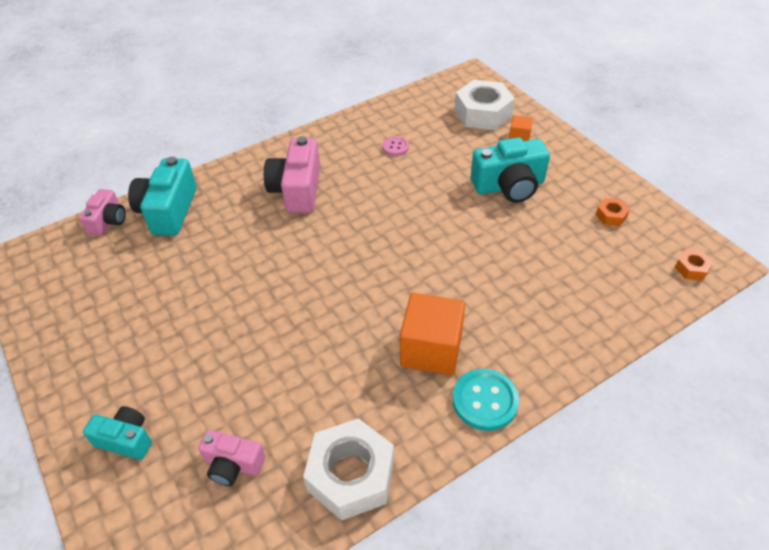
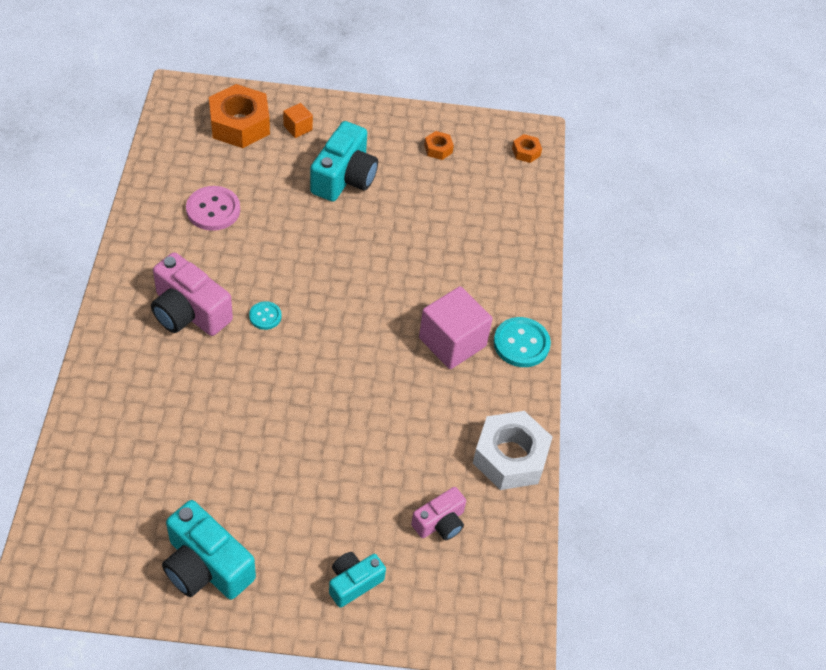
camera: 60 degrees left, 5 degrees up
(108, 221) = (65, 478): pink camera -> none
(168, 211) = (106, 422): turquoise camera -> turquoise camera (206, 566)
(334, 227) = (265, 316): none -> turquoise button
(395, 147) = (213, 210): pink button -> pink button, size x1.77
(431, 349) = (452, 342): orange cube -> pink cube
(483, 113) = (240, 124): white nut -> orange nut

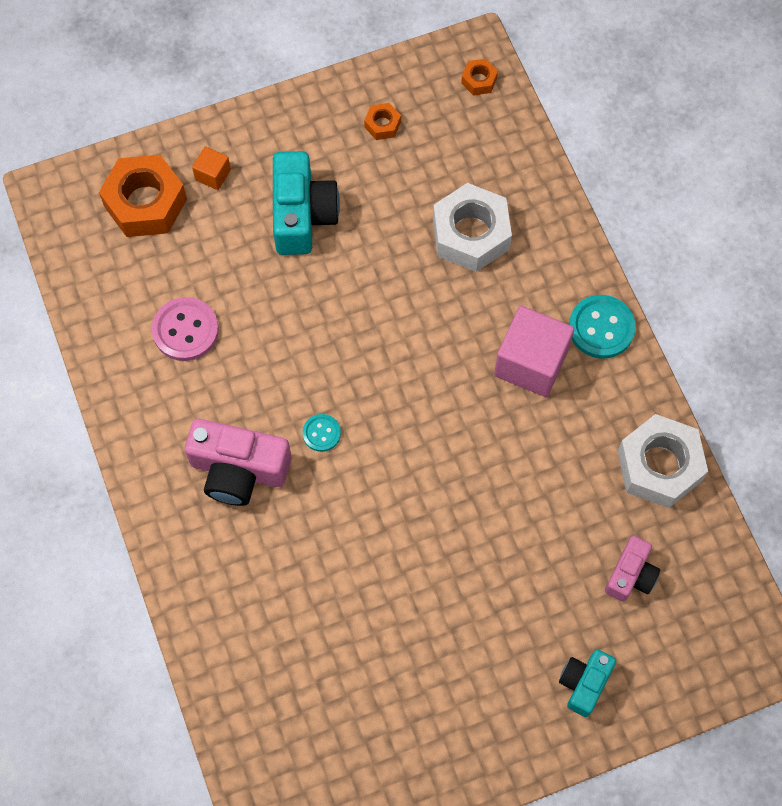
camera: 20 degrees left, 15 degrees up
(206, 566) = (433, 744): turquoise camera -> none
(459, 241) = (471, 234): none -> white nut

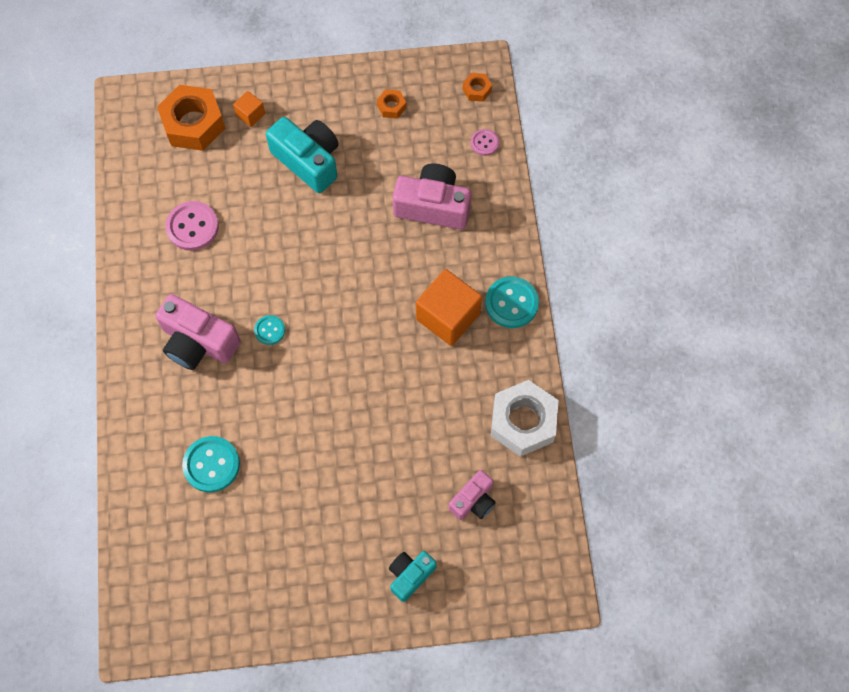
camera: 15 degrees right, 0 degrees up
(302, 215) = (308, 161): turquoise camera -> turquoise camera turned 60 degrees counterclockwise
(303, 614) = (211, 465): none -> turquoise button
(471, 234) = (433, 206): white nut -> pink camera
(508, 142) = (484, 143): none -> pink button
(531, 363) = (448, 316): pink cube -> orange cube

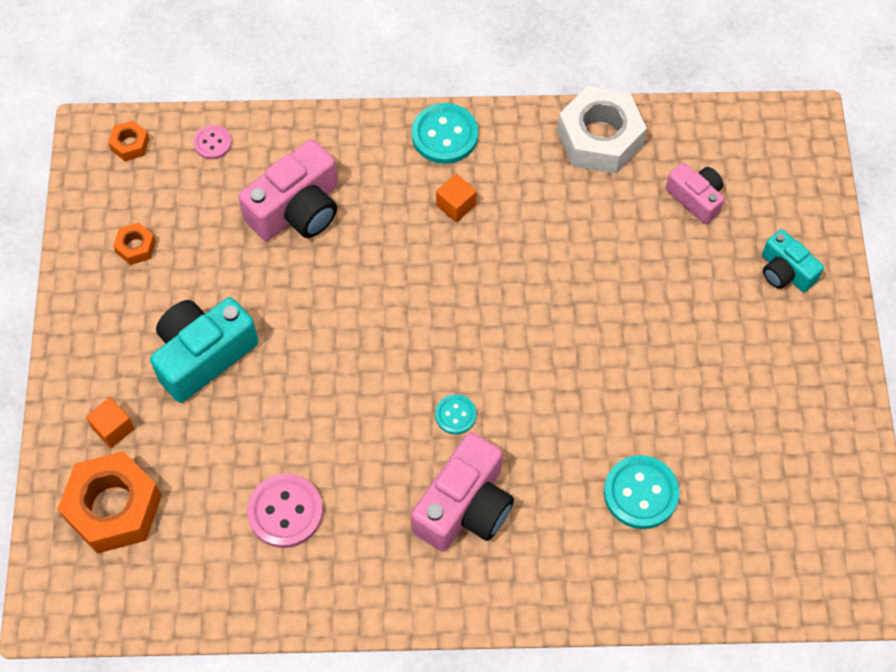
camera: 85 degrees left, 5 degrees down
(433, 206) = (297, 209): pink camera -> pink camera turned 150 degrees counterclockwise
(448, 316) = (456, 205): orange cube -> orange cube, size x0.49

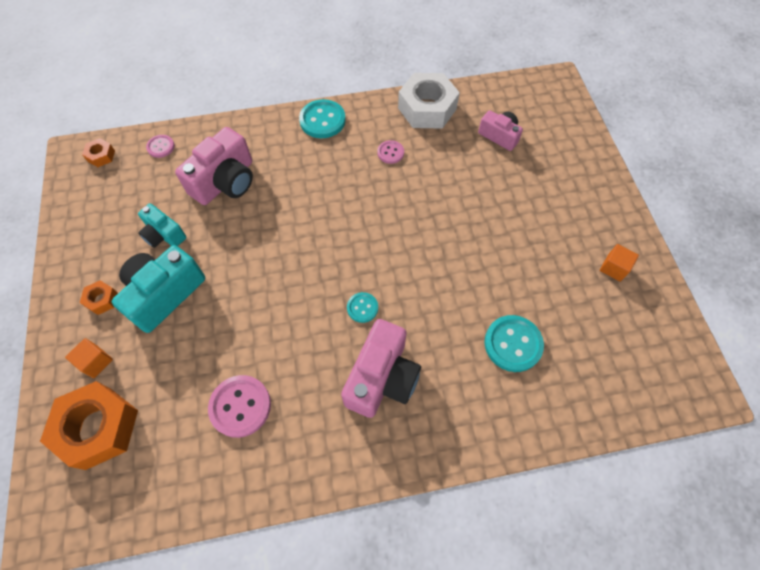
camera: 10 degrees left, 0 degrees up
(136, 247) = (108, 224): orange nut -> orange nut (102, 300)
(456, 205) = (337, 163): orange cube -> orange cube (614, 268)
(533, 201) = (390, 153): none -> pink button
(785, 271) = (572, 173): turquoise camera -> turquoise camera (164, 234)

